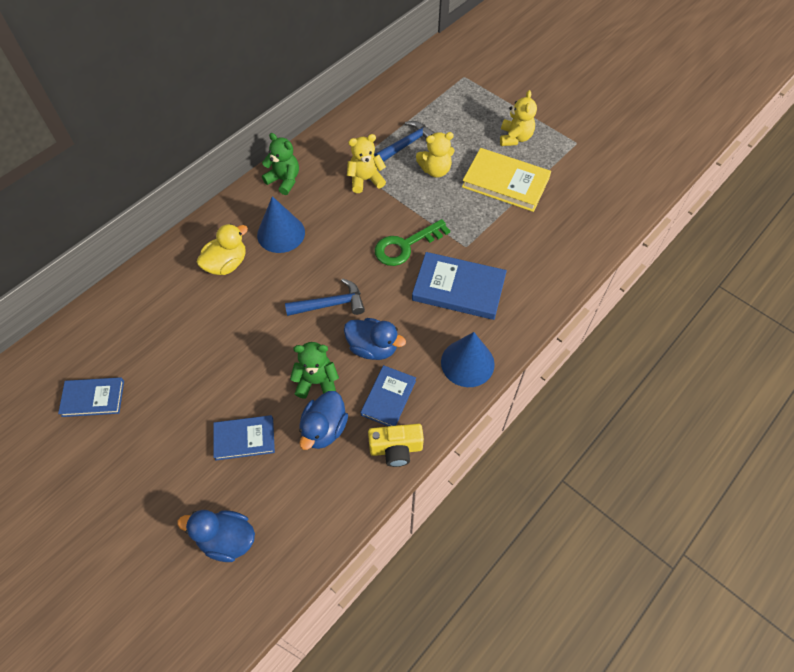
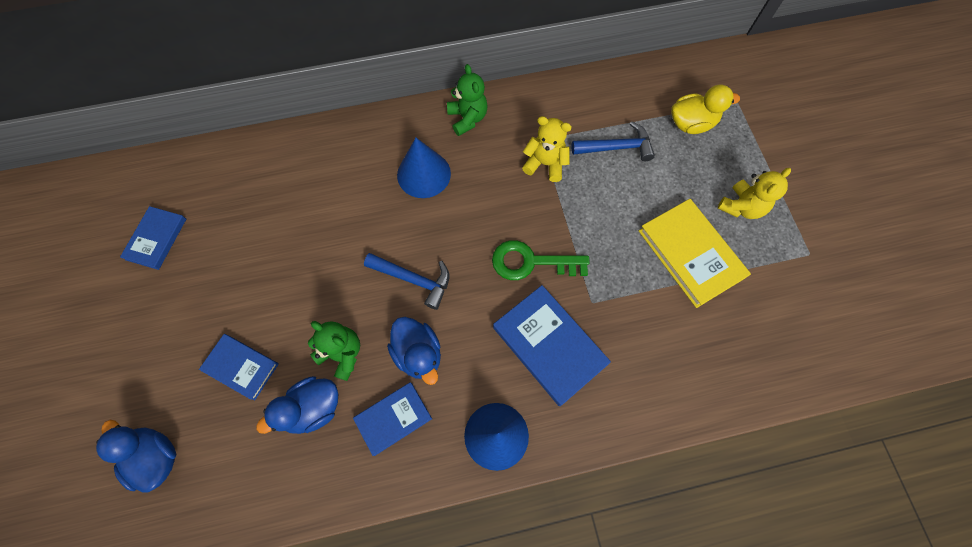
camera: 35 degrees right, 10 degrees up
(93, 398) = (156, 239): blue book -> blue book turned 75 degrees clockwise
(226, 264) = (353, 176): yellow duck -> yellow duck (691, 123)
(396, 449) = (360, 479): yellow camera -> none
(435, 170) = (625, 194): yellow teddy bear -> none

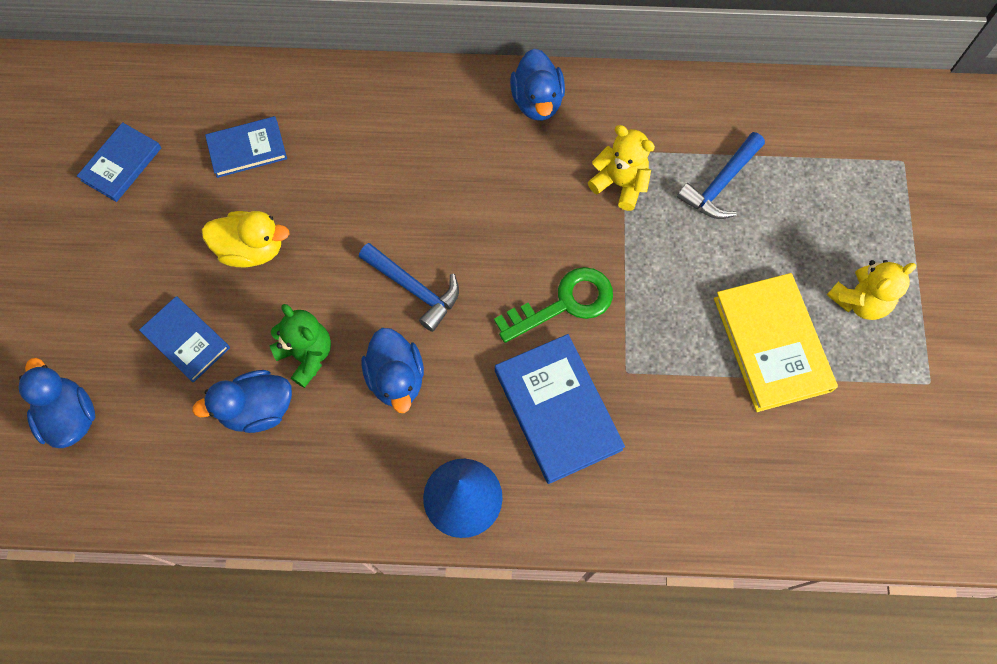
camera: 15 degrees right, 0 degrees up
(393, 418) = (347, 445): blue book -> blue book (247, 149)
(423, 174) = (462, 160): blue cone -> none
(467, 118) = (537, 101): green teddy bear -> blue duck
(531, 262) = (564, 303): green key -> green key turned 135 degrees clockwise
(617, 147) = (720, 184): blue hammer -> blue hammer turned 120 degrees clockwise
(691, 123) = (830, 176): yellow duck -> yellow duck (251, 249)

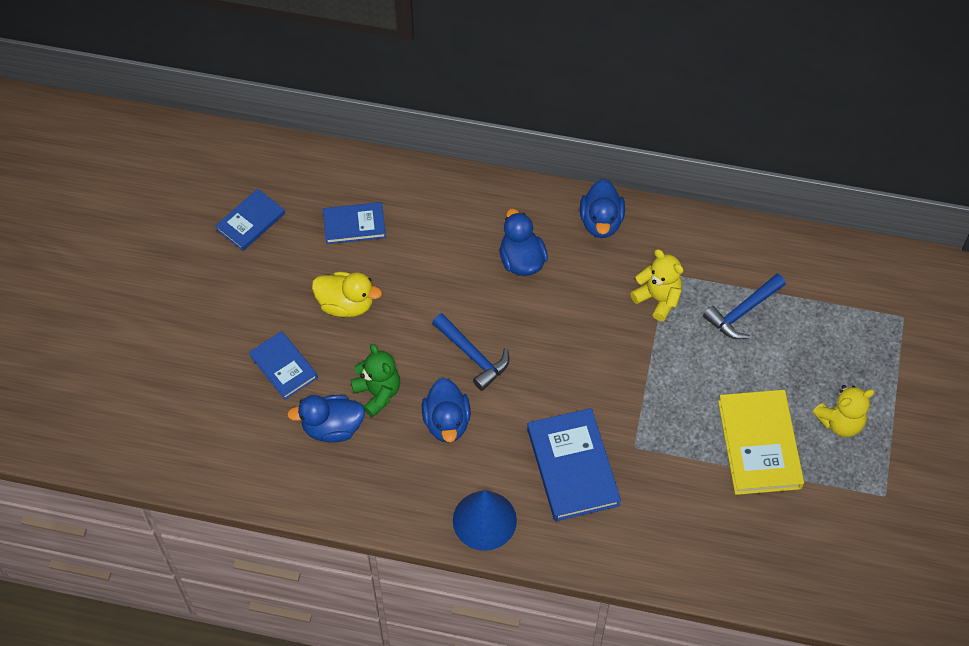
camera: 10 degrees right, 10 degrees down
(70, 417) = (184, 410): blue duck -> blue duck (521, 260)
(564, 303) = (594, 386): green key -> none

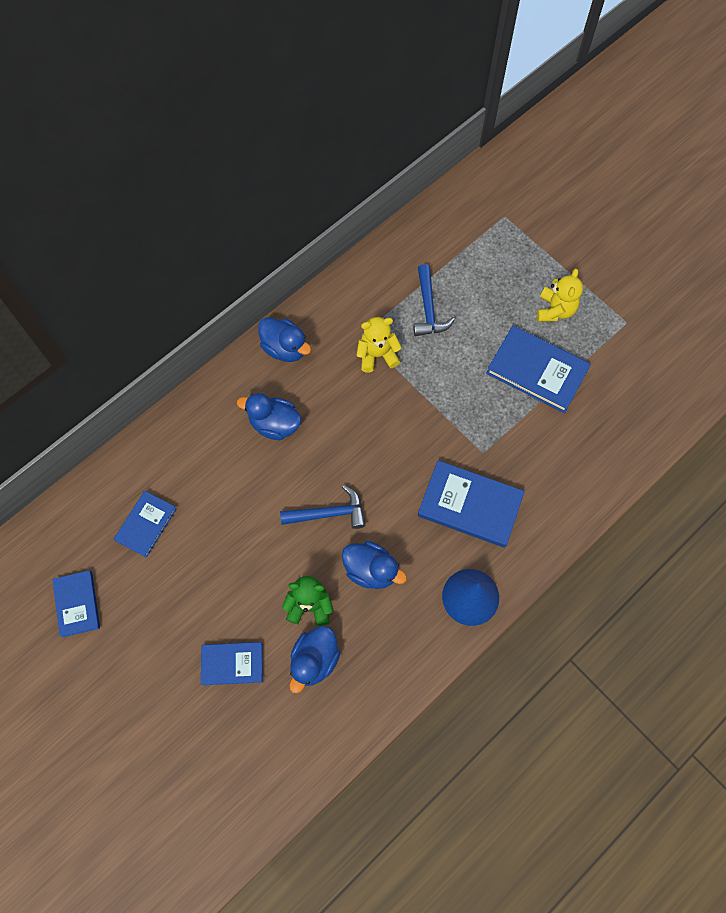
camera: 55 degrees left, 10 degrees up
(346, 304) = (213, 578): yellow duck -> none
(759, 444) = (537, 371): yellow book -> blue book

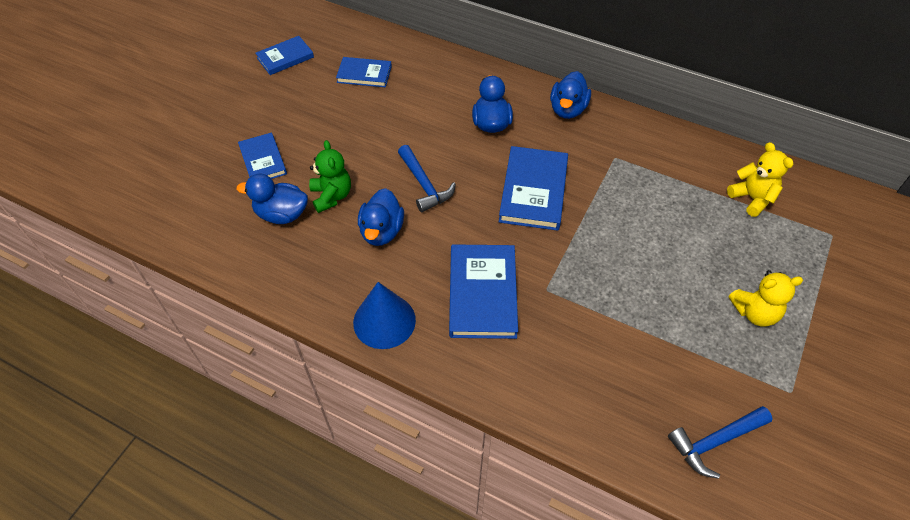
camera: 70 degrees right, 15 degrees down
(377, 355) = (601, 175): yellow teddy bear -> yellow teddy bear (752, 198)
(428, 309) = (677, 200): blue hammer -> blue hammer (715, 442)
(537, 371) = (669, 314): blue book -> blue book (533, 191)

